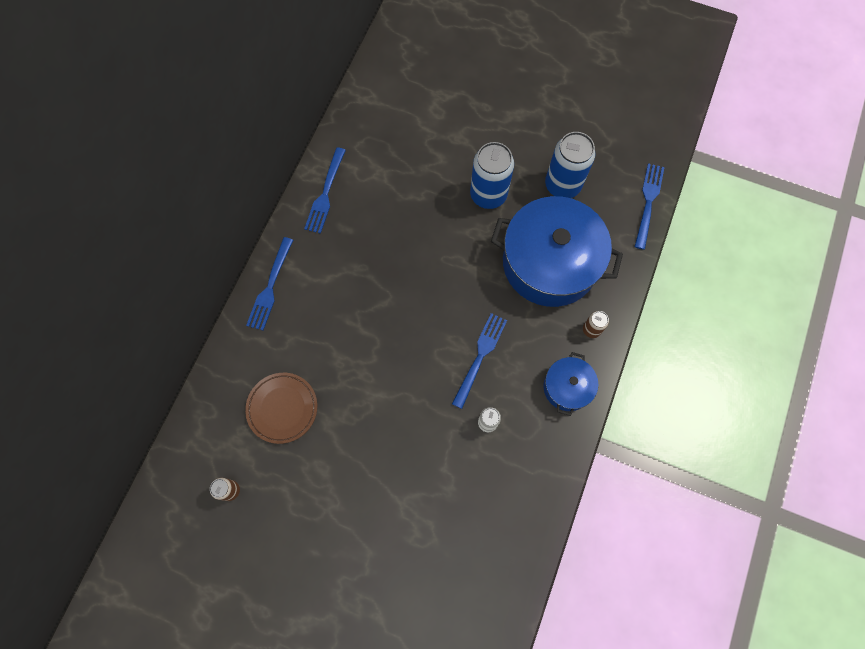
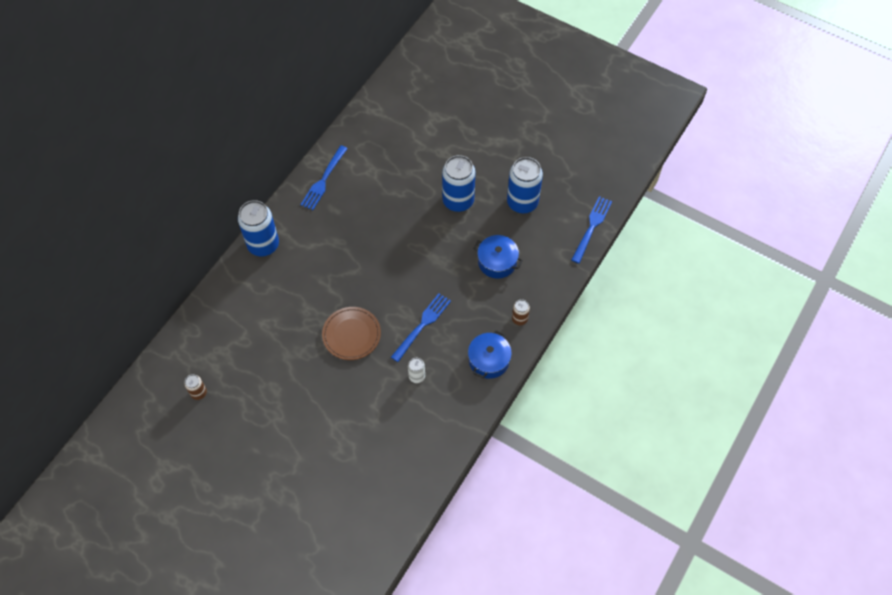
camera: 10 degrees right, 10 degrees down
(270, 287) = (263, 245): blue fork -> blue can
(282, 408) = (253, 338): brown plate -> brown plate (351, 335)
(550, 263) = (497, 262): blue pot -> blue pot, size x0.48

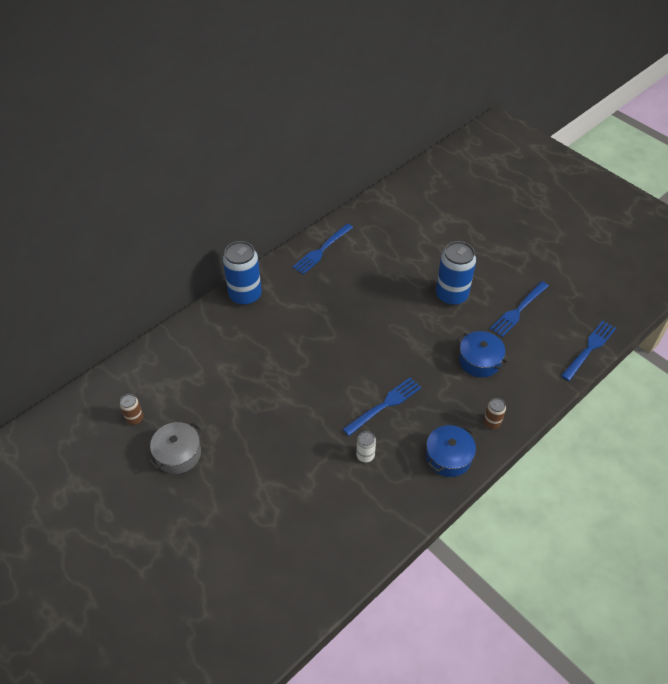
camera: 15 degrees right, 10 degrees down
(250, 416) = (178, 454): none -> grey pot
(351, 335) = (308, 398): brown plate -> none
(522, 203) = (518, 310): blue can -> blue fork

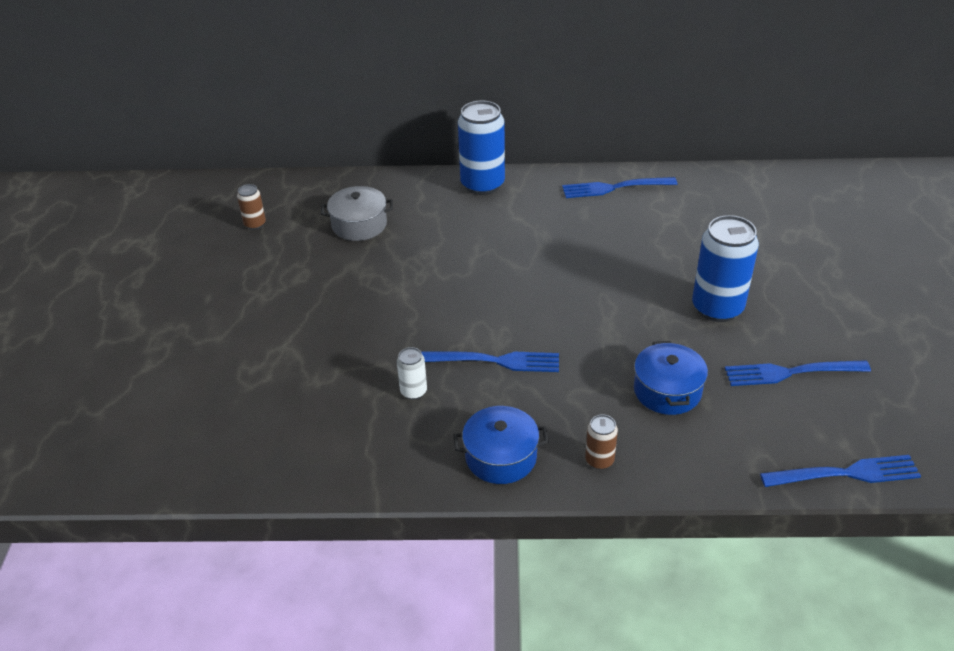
camera: 45 degrees right, 10 degrees down
(178, 454) = (250, 273): grey pot -> grey pot (359, 225)

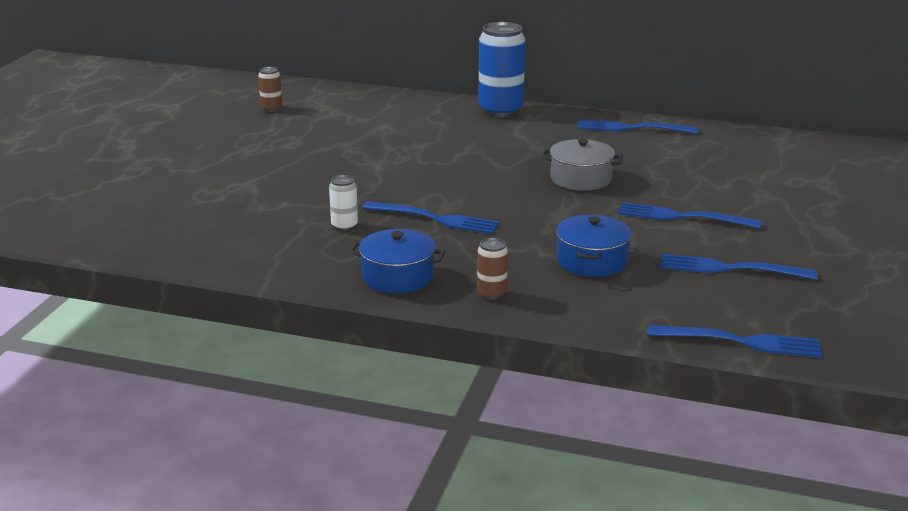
camera: 15 degrees right, 15 degrees down
(359, 225) = (366, 120): grey pot -> grey pot (580, 179)
(717, 308) = (682, 217): blue can -> blue fork

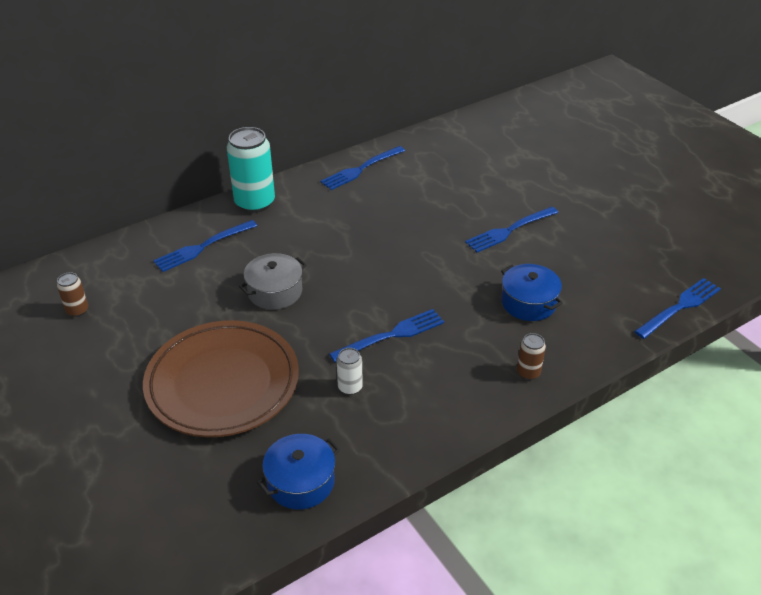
camera: 50 degrees left, 15 degrees up
(274, 180) = (223, 383): none -> brown plate
(398, 277) = (459, 404): blue pot -> blue pot (301, 482)
(500, 110) = (255, 203): blue can -> turquoise can
(580, 179) = (409, 236): grey pot -> grey pot (275, 292)
(730, 269) = (593, 255): blue fork -> blue fork (203, 247)

